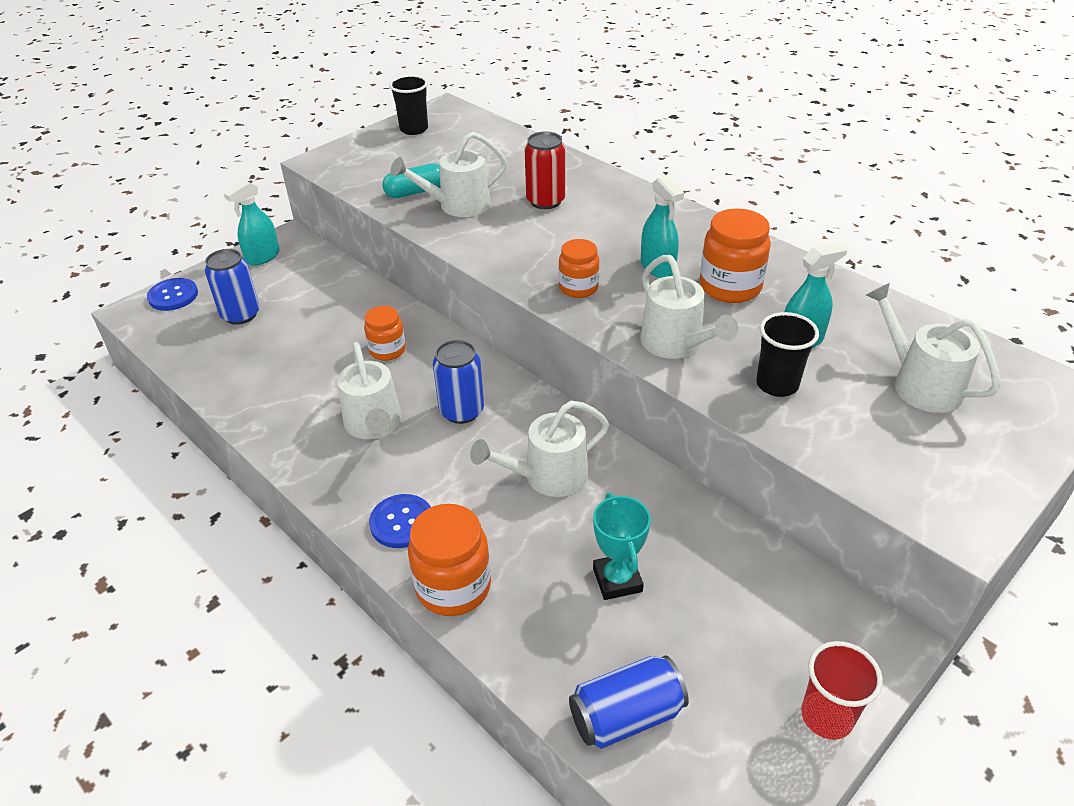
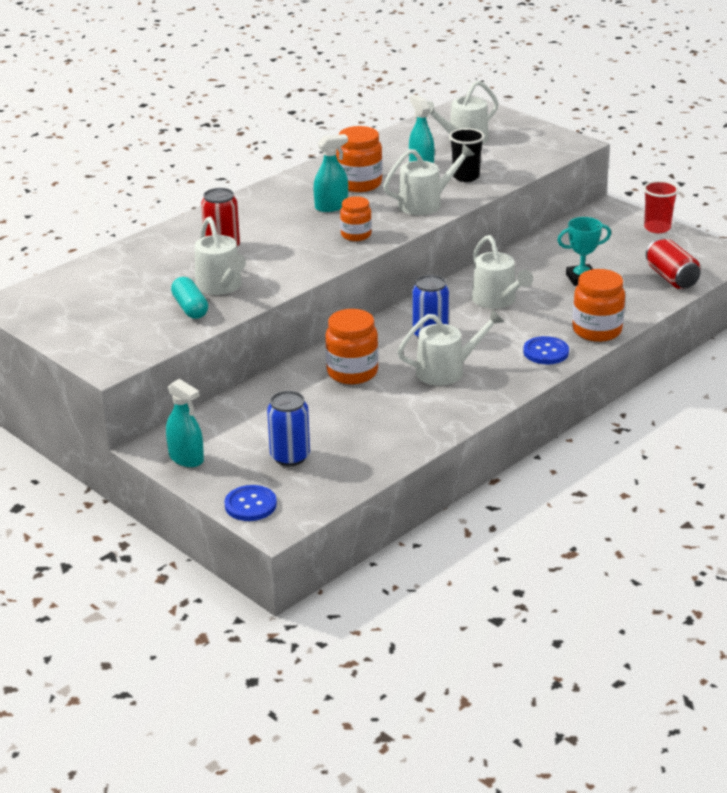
camera: 90 degrees left, 10 degrees down
(387, 350) = (352, 372): orange jar -> orange jar, size x1.57
(414, 129) = (53, 317): black cup -> none
(626, 715) = (671, 278): blue can -> red can

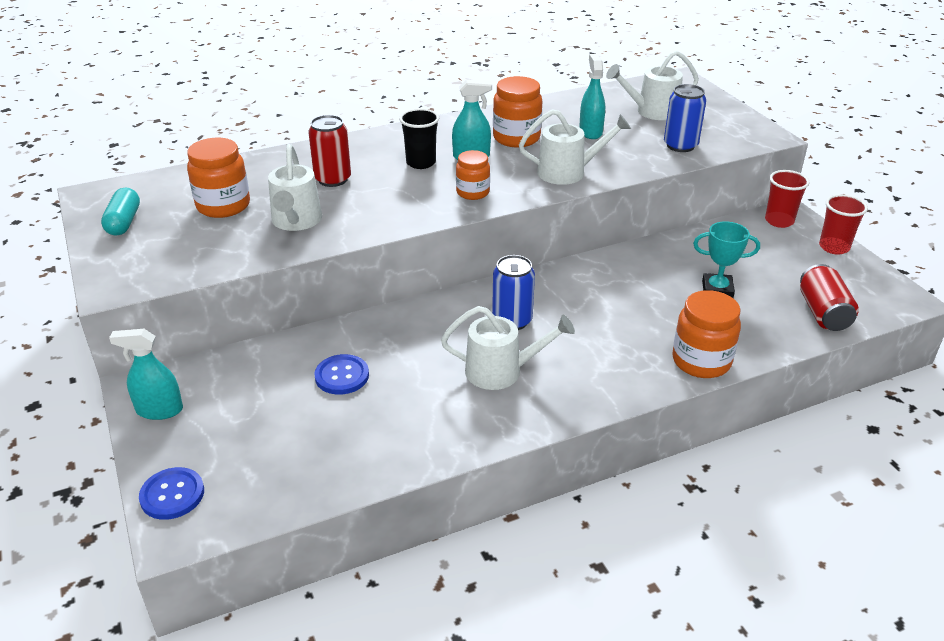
camera: 20 degrees right, 5 degrees up
(186, 458) = (159, 410): turquoise spray bottle -> turquoise spray bottle turned 120 degrees clockwise
(190, 308) = (246, 239): turquoise capsule -> turquoise capsule (124, 222)
(290, 457) = (261, 439): blue can -> blue can (680, 145)
(352, 372) = (401, 346): orange jar -> orange jar (223, 206)
(466, 177) = (629, 151): black cup -> black cup (421, 163)
(497, 301) = (609, 296): white watering can -> none
(546, 352) = (626, 375): blue button -> blue button (342, 376)
(603, 216) = (779, 221): none -> red cup

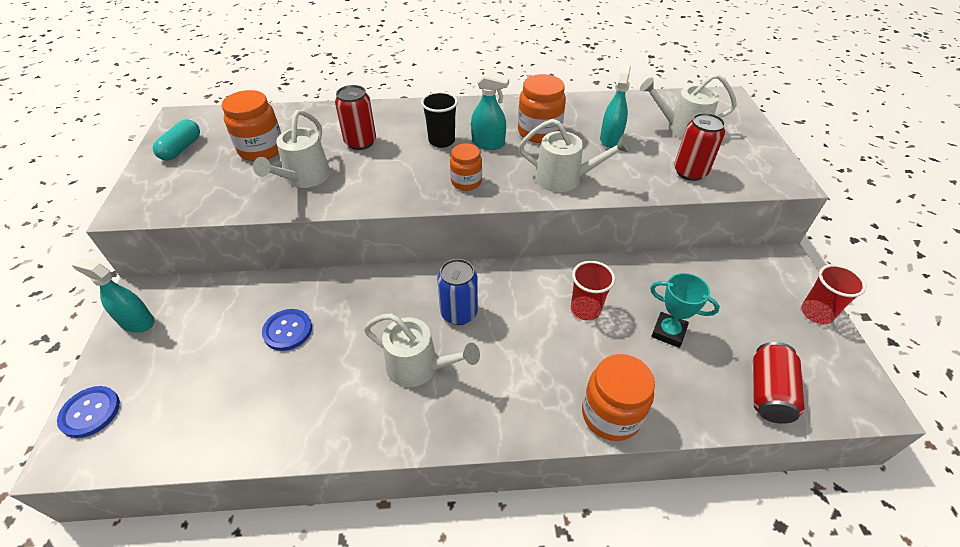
camera: 20 degrees right, 10 degrees up
(680, 145) = (690, 172): blue can -> red can
(779, 221) = (770, 267): red cup -> red cup (585, 309)

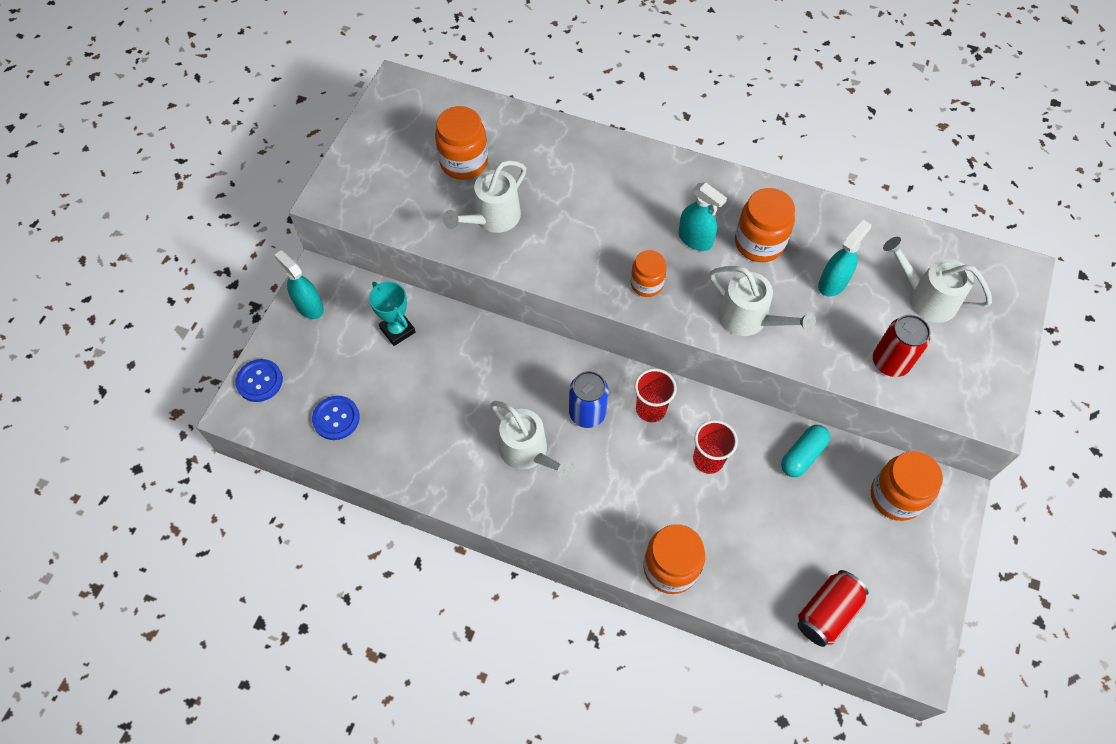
camera: 25 degrees right, 15 degrees up
(181, 148) = (389, 132): turquoise capsule -> turquoise capsule (802, 455)
(287, 330) = (430, 368): blue button -> blue button (336, 418)
(360, 142) = (564, 188): red can -> none
(441, 141) = (648, 217): black cup -> none
(668, 332) = (774, 516): turquoise trophy -> turquoise trophy (397, 330)
(747, 279) = (896, 496): none -> orange jar
(816, 313) = (939, 562): red cup -> red cup (650, 409)

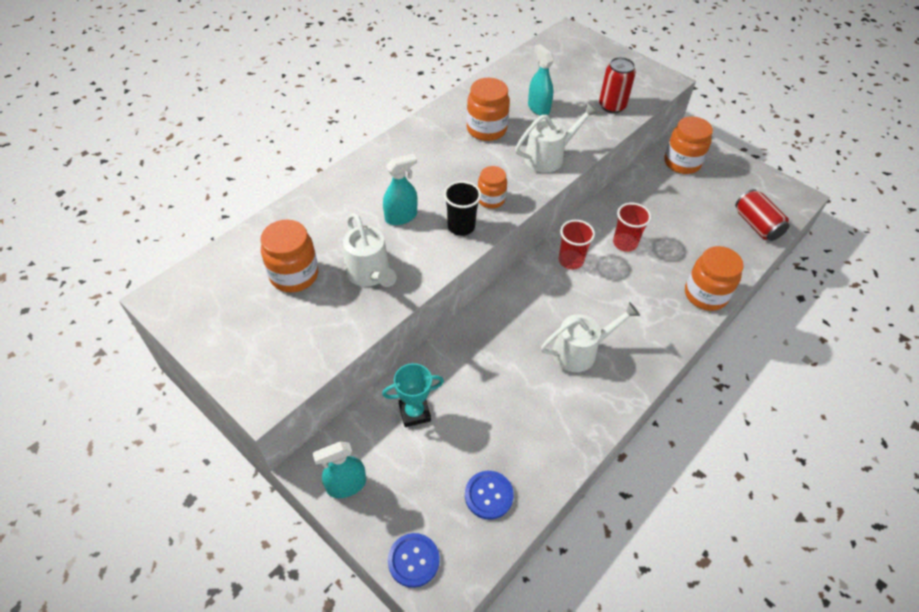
camera: 70 degrees left, 10 degrees down
(587, 413) = (559, 300): blue can -> none
(592, 270) = (461, 227): none -> black cup
(695, 239) = (464, 160): turquoise spray bottle -> turquoise spray bottle (401, 217)
(802, 455) = (638, 194): turquoise capsule -> none
(925, 297) = (570, 74): white watering can -> none

